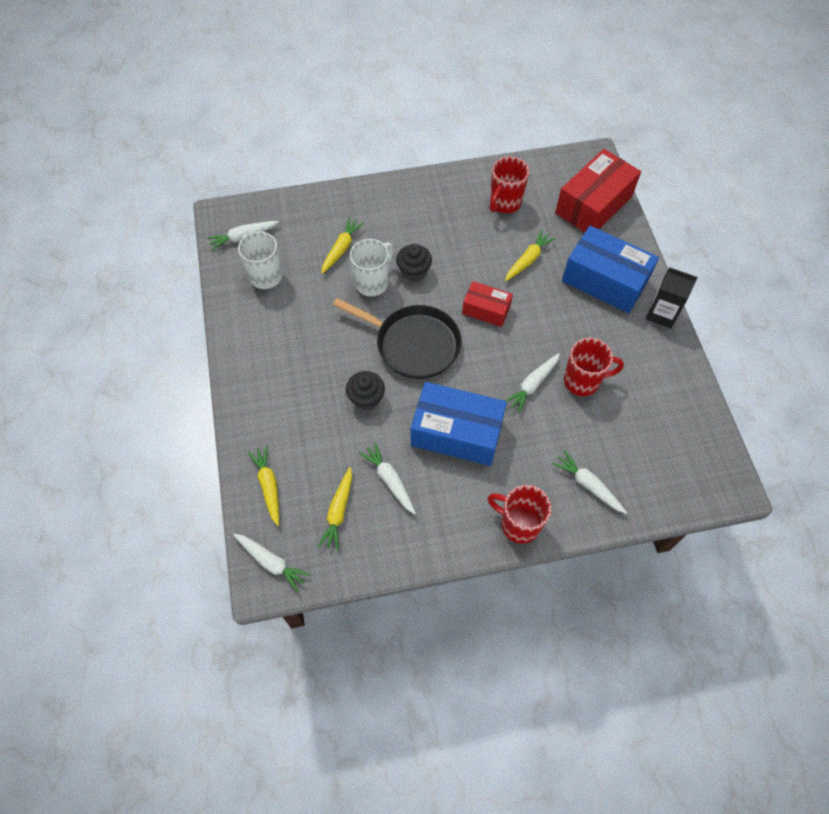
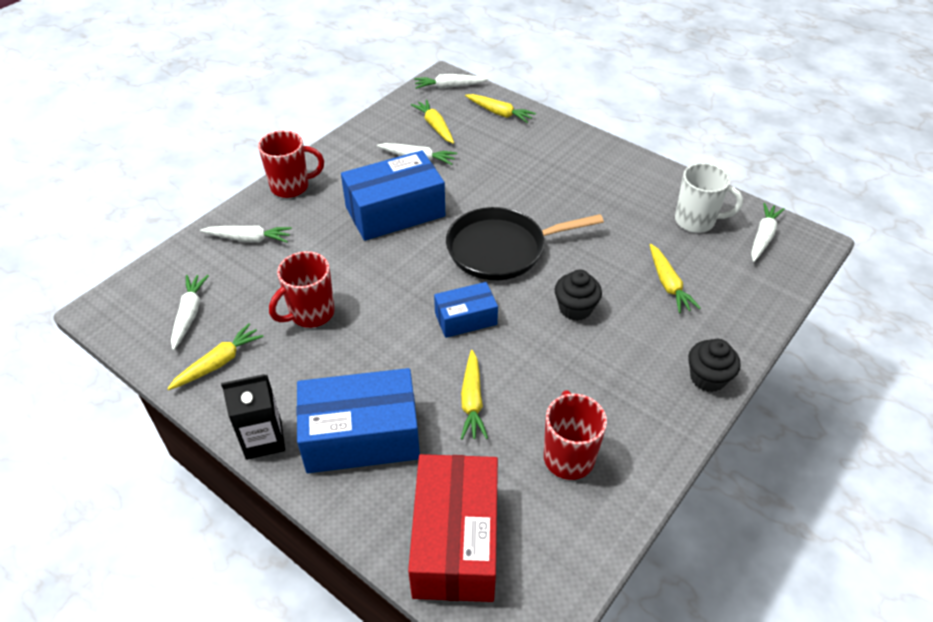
camera: 140 degrees right, 15 degrees down
(366, 398) = (494, 191): black cupcake -> black cupcake (707, 378)
(372, 282) = (600, 274): white mug -> none
(486, 310) = (465, 319): red box -> blue box
(532, 384) = (359, 282): white carrot -> white carrot (189, 314)
(665, 383) = (218, 363): none -> yellow carrot

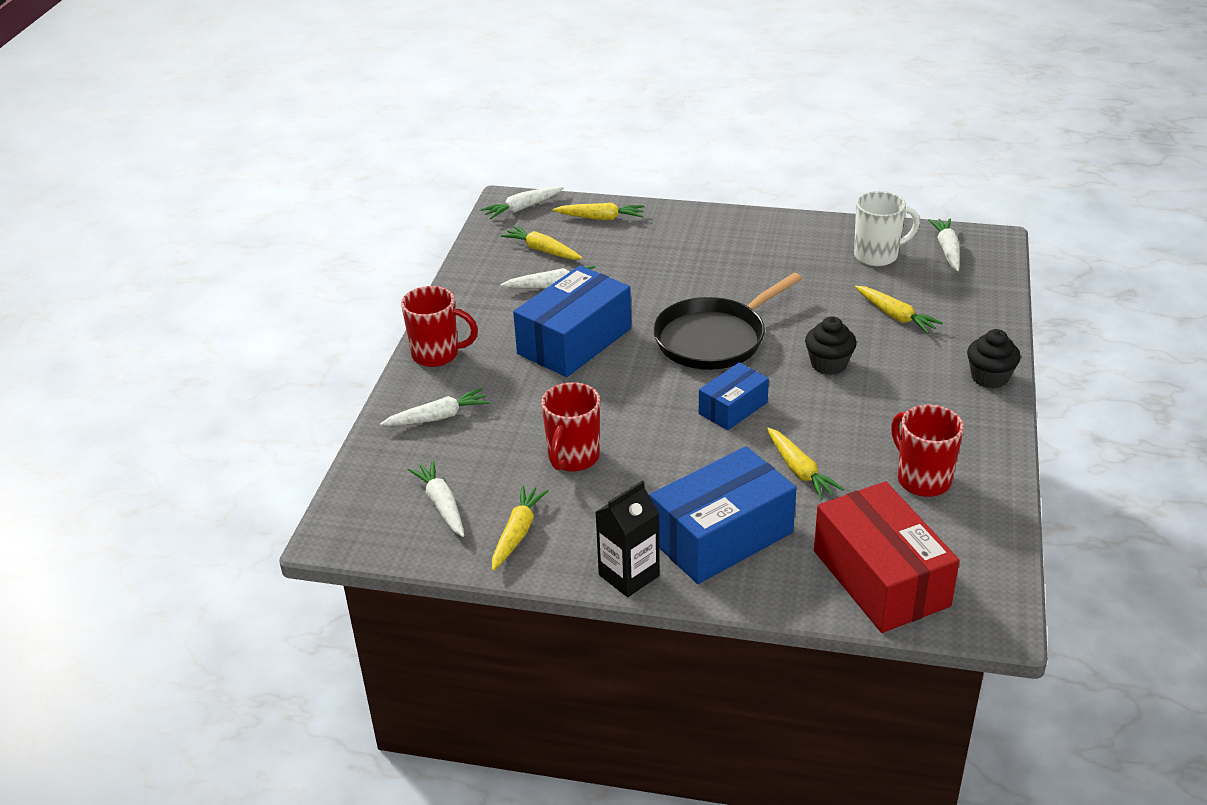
camera: 25 degrees left, 10 degrees down
(291, 187) = (437, 355): red mug -> red mug turned 45 degrees clockwise

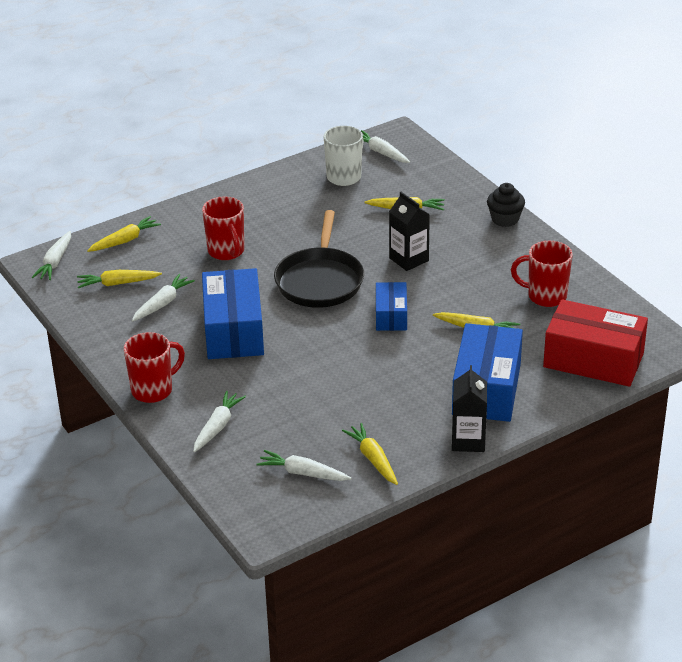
camera: 45 degrees left, 0 degrees up
(573, 458) = (341, 399): red mug -> red mug (226, 252)
(828, 364) = (409, 259): black cupcake -> black carton

